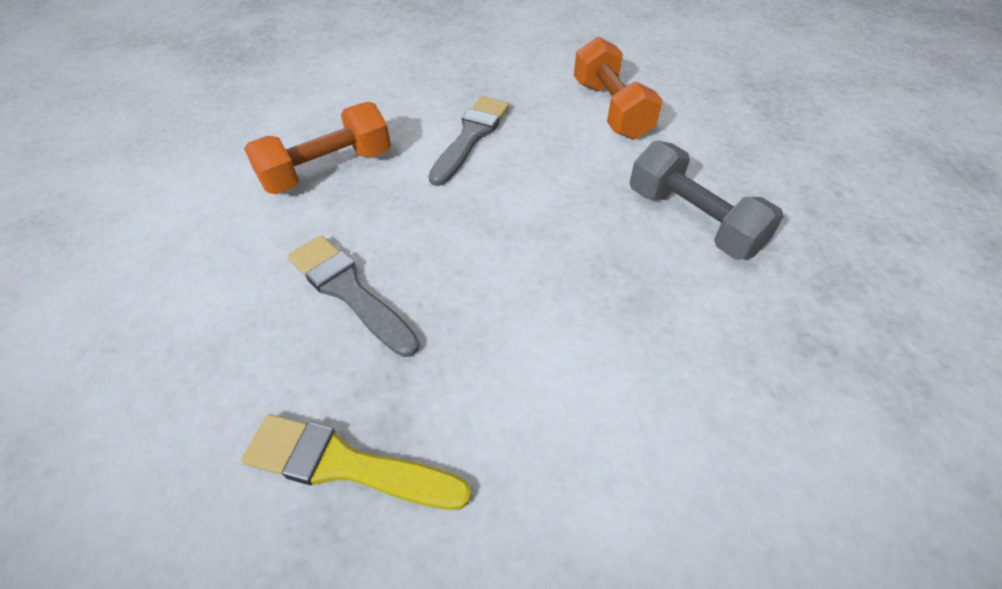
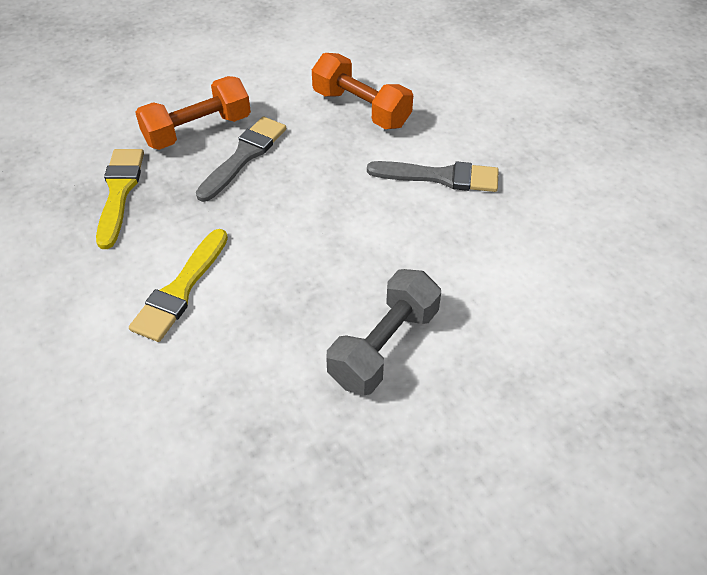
camera: 75 degrees right, 0 degrees up
(580, 397) = (180, 290): none -> yellow brush
(611, 109) = (536, 268): orange dumbbell -> orange dumbbell (198, 130)

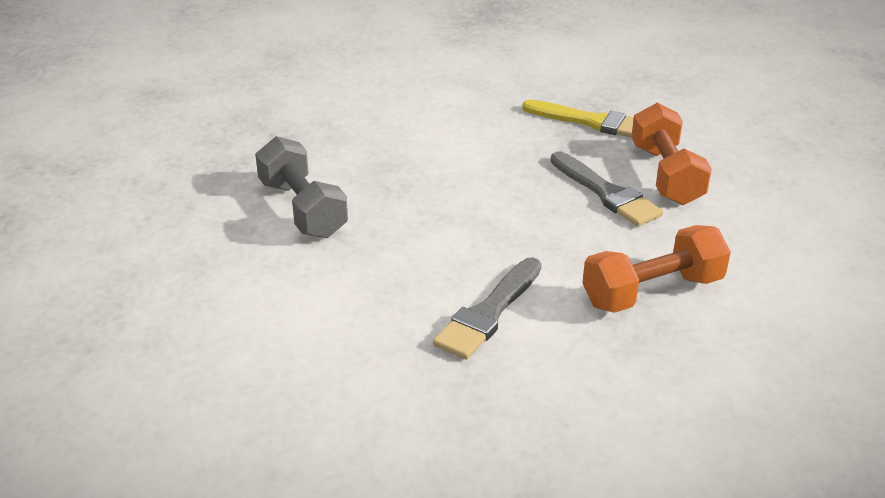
camera: 115 degrees right, 15 degrees down
(180, 290) = (449, 131): yellow brush -> none

